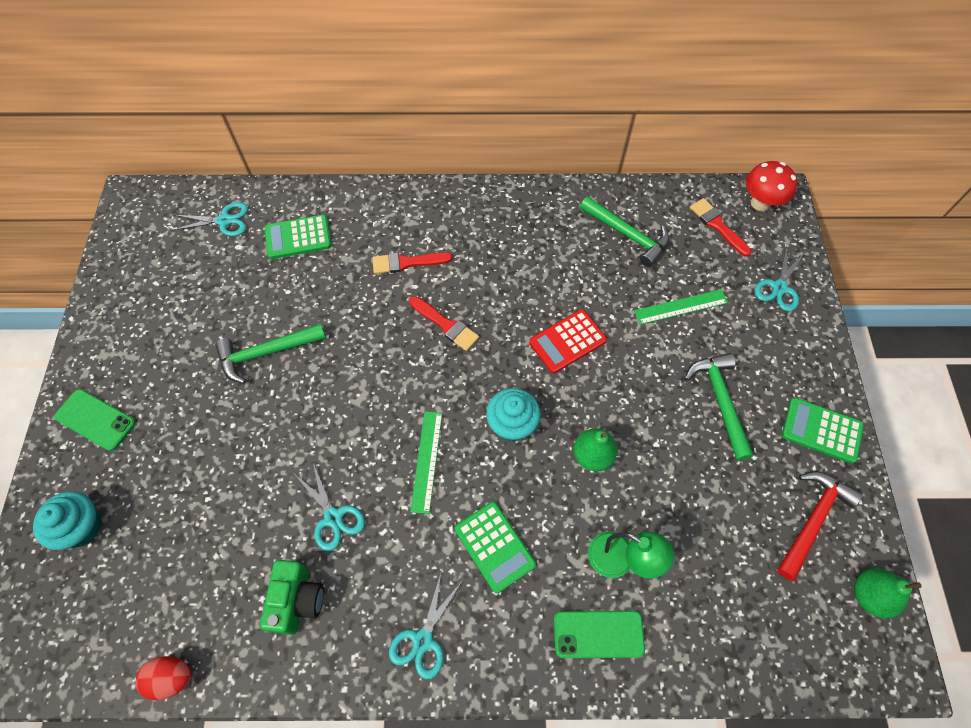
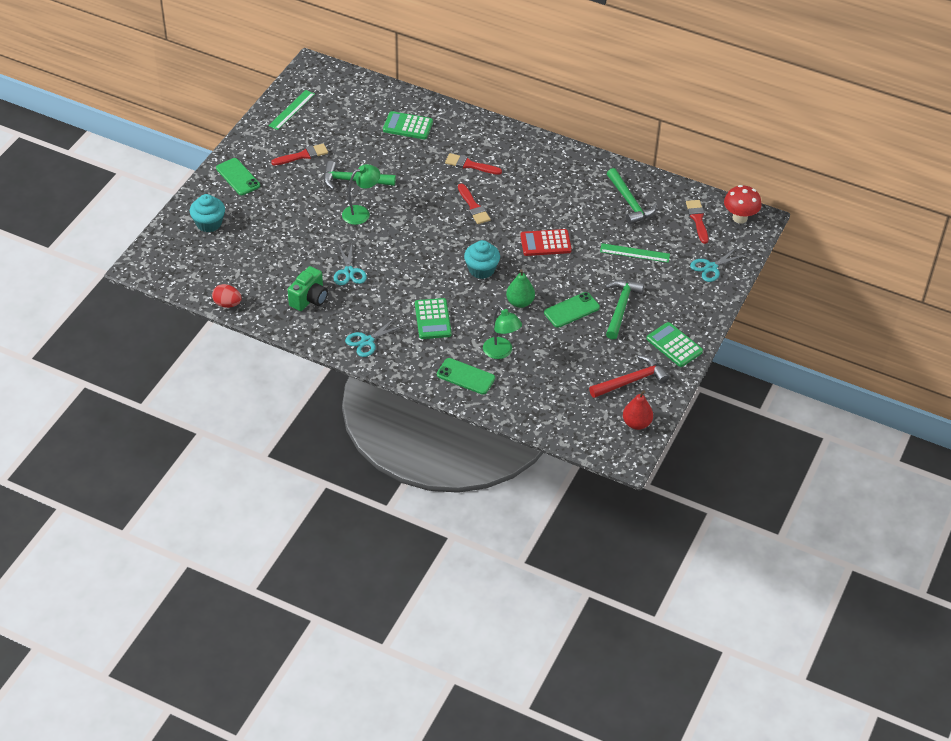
camera: 25 degrees right, 15 degrees down
(176, 342) = (303, 155): none -> red brush
(224, 220) = (365, 100): turquoise scissors -> none
(301, 402) = (361, 213): none -> green lamp
(427, 461) = (418, 267): green ruler -> green ruler (291, 110)
(664, 436) = (571, 310): none -> green phone
(869, 595) = (636, 423): green pear -> red pear

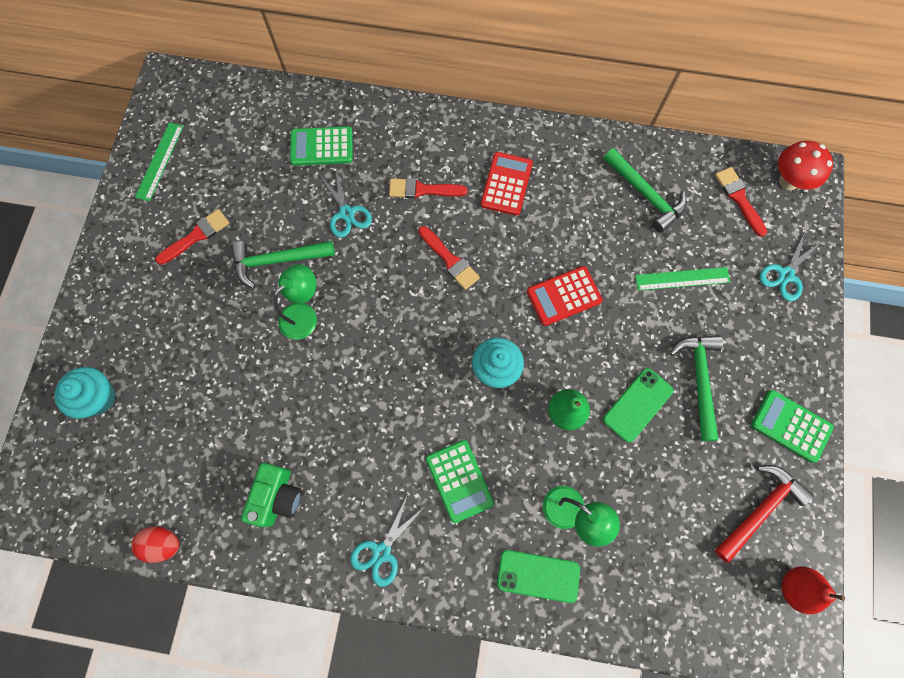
camera: 15 degrees left, 25 degrees up
(238, 177) = (117, 300): green phone -> none
(349, 272) = (318, 428): turquoise scissors -> turquoise scissors (346, 213)
(531, 175) = (506, 184): none -> red calculator

